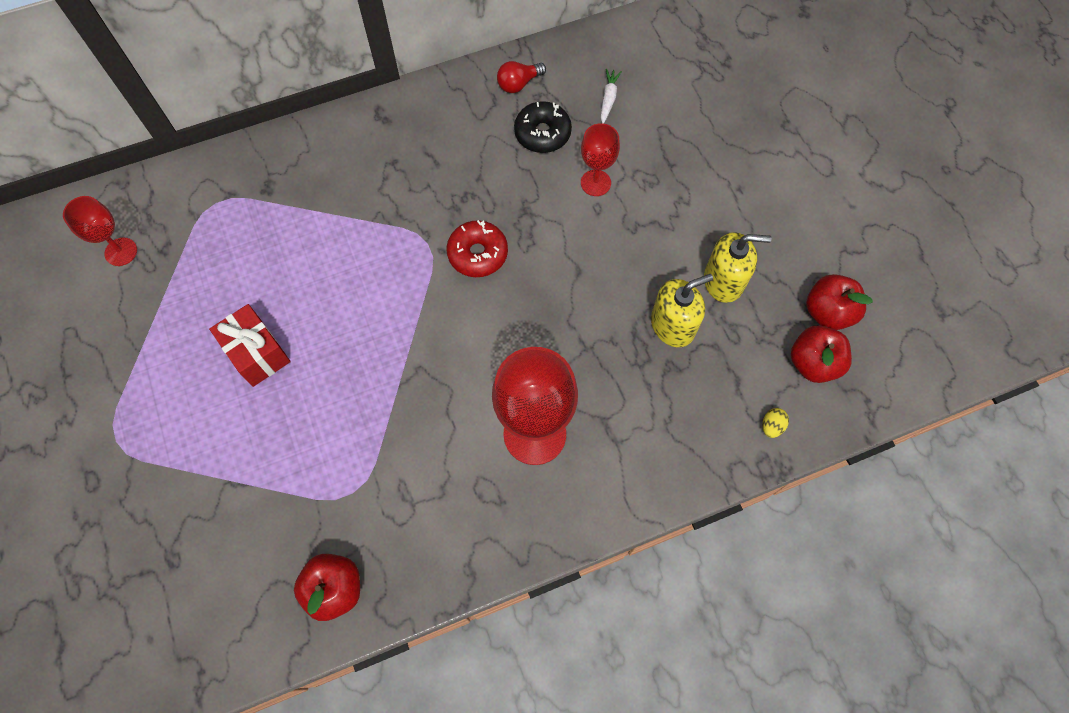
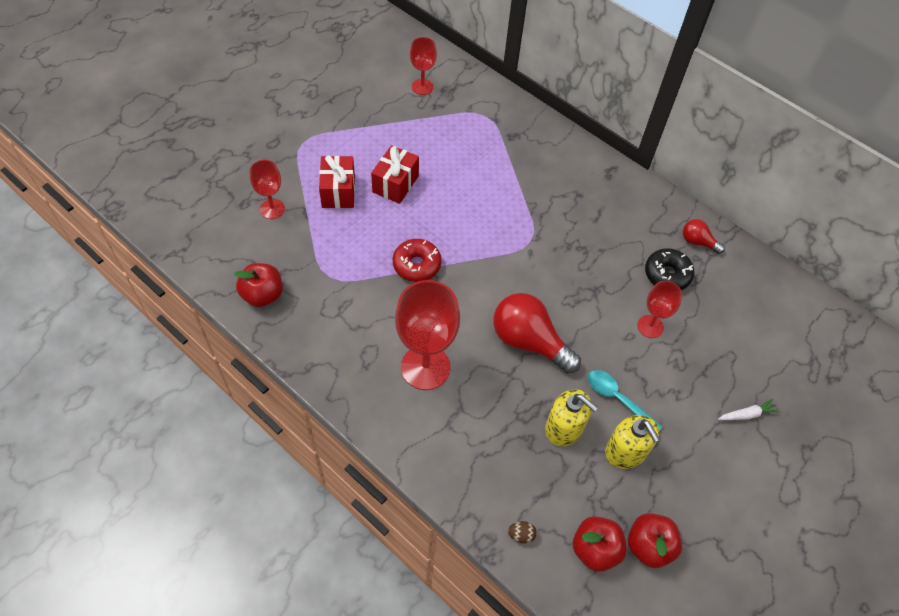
camera: 60 degrees right, 10 degrees down
(204, 525) = (272, 209): none -> red goblet
(227, 428) = (338, 192): none -> red gift
(477, 254) = (541, 274): red donut -> red donut (416, 265)
(555, 309) = (529, 341): none -> red light bulb
(608, 99) = (730, 306): white carrot -> white carrot (747, 414)
(663, 257) = (617, 399): none -> turquoise spoon
(771, 426) = (521, 535): yellow egg -> brown egg

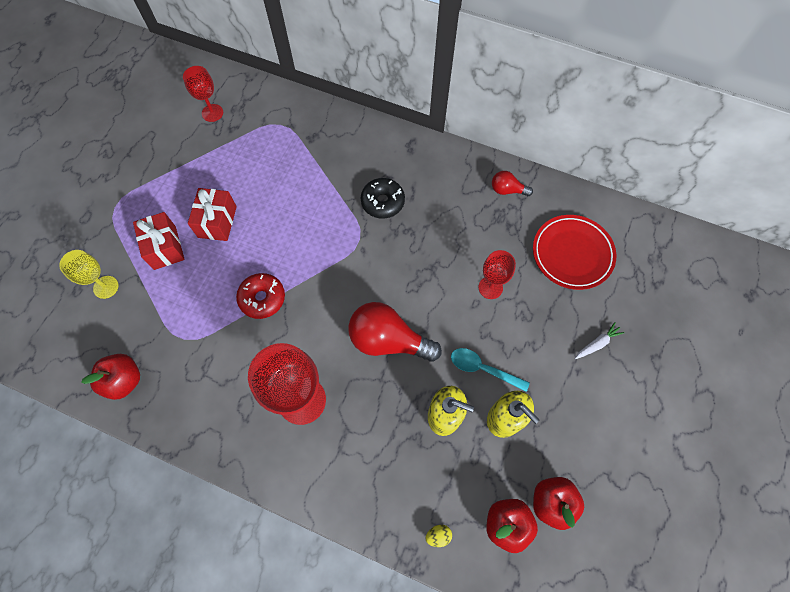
camera: 15 degrees left, 10 degrees up
(272, 209) = (106, 287): red goblet -> yellow goblet
(521, 535) = (438, 535): brown egg -> yellow egg
(667, 274) = (490, 231): black donut -> black donut (382, 202)
(747, 322) = (572, 254): none -> red plate

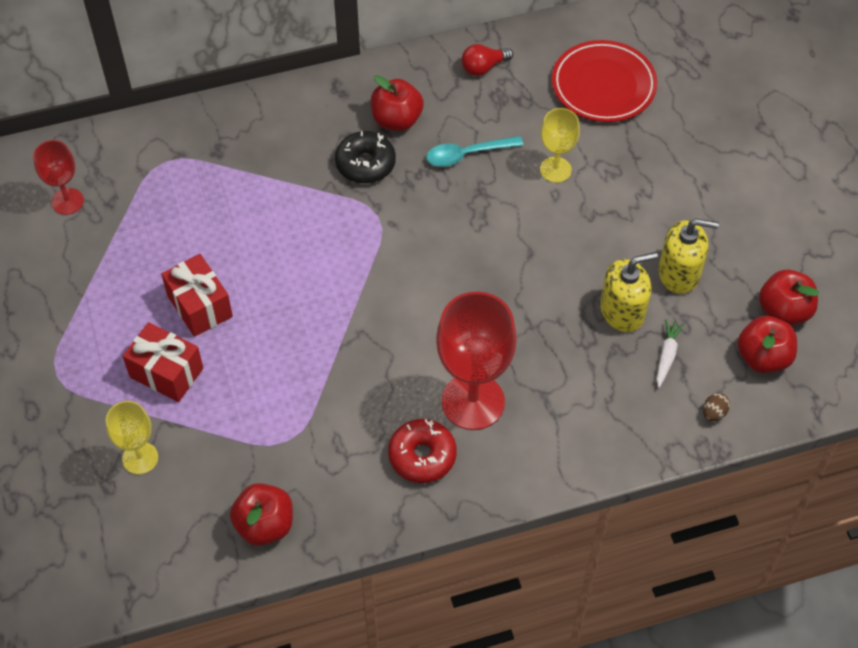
camera: 40 degrees left, 10 degrees down
(262, 298) = (333, 342): red donut -> red donut (422, 456)
(388, 340) = (503, 287): red light bulb -> none
(425, 187) = (397, 120): none -> red apple
(438, 535) = (714, 413): yellow egg -> brown egg
(483, 369) = (618, 246): turquoise spoon -> turquoise spoon (467, 154)
(490, 287) = (555, 170): red goblet -> yellow goblet
(597, 343) = (700, 150): white carrot -> white carrot (666, 356)

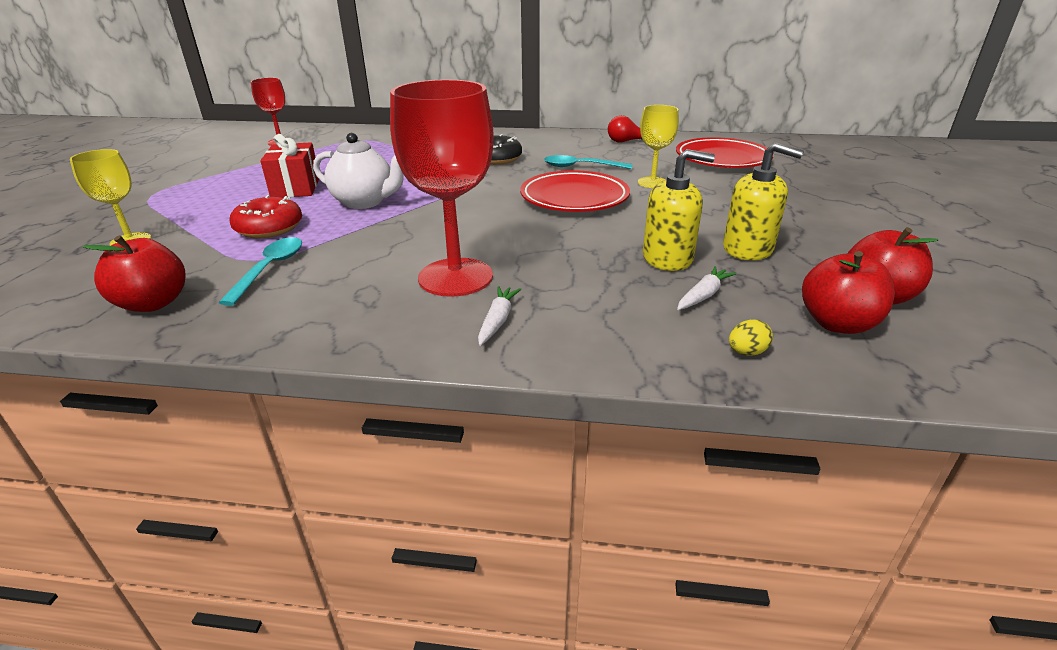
camera: 25 degrees right, 25 degrees down
(166, 372) = (224, 208): red gift -> none
(299, 310) = (365, 202): none -> white teapot
(313, 449) = (270, 269): none -> turquoise spoon
(397, 120) = (539, 149): red apple -> none
(422, 456) = (363, 298): red donut -> red donut (269, 228)
(496, 230) = (574, 198): none -> red plate
(538, 443) = (497, 321): none -> white carrot
(714, 413) = (746, 352): brown egg -> yellow egg

